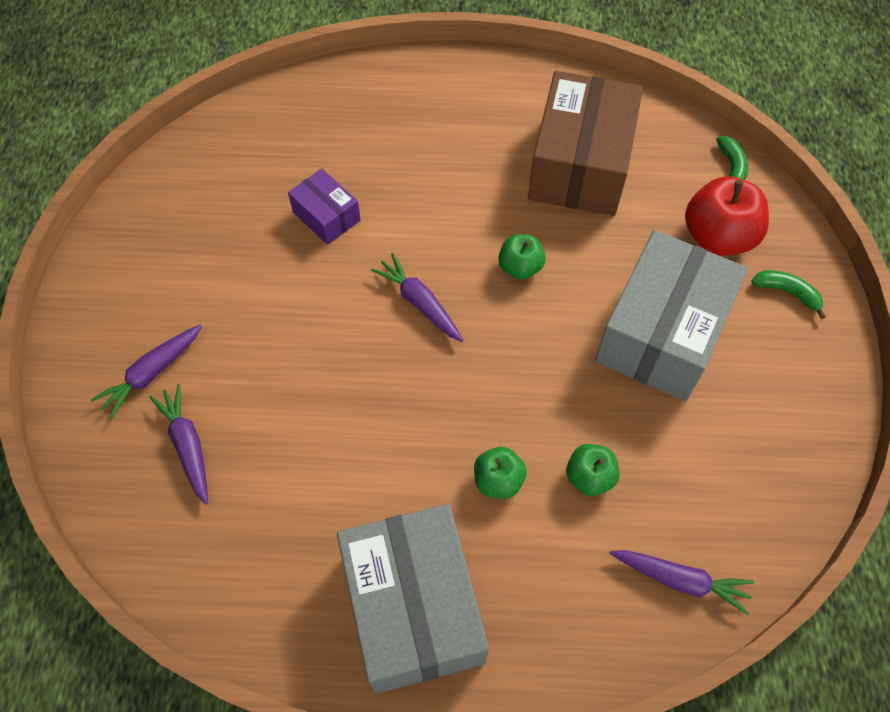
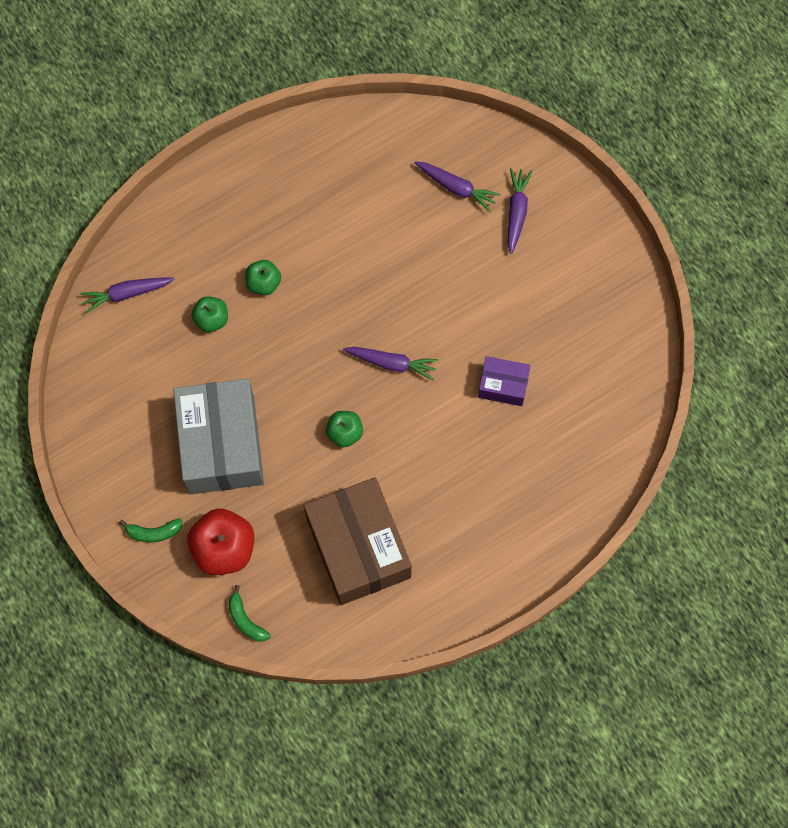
camera: 145 degrees right, 10 degrees up
(413, 607) = (263, 188): grey box -> none

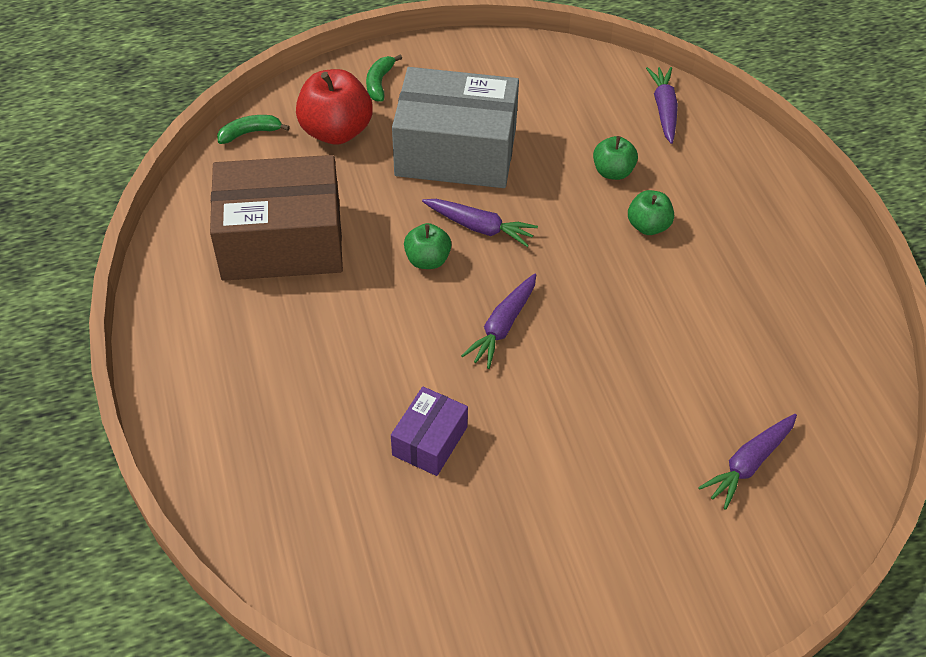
camera: 105 degrees right, 20 degrees down
(516, 212) = (694, 531): purple carrot -> purple carrot (479, 227)

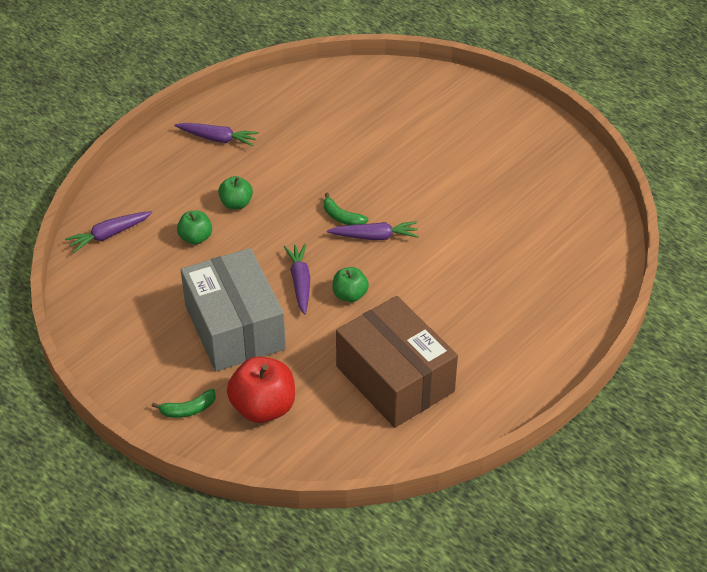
camera: 120 degrees left, 5 degrees down
(250, 133) = (304, 461): green banana -> green banana (342, 217)
(430, 441) = (482, 232): purple box -> none
(749, 464) = (386, 109): purple carrot -> purple carrot (217, 138)

